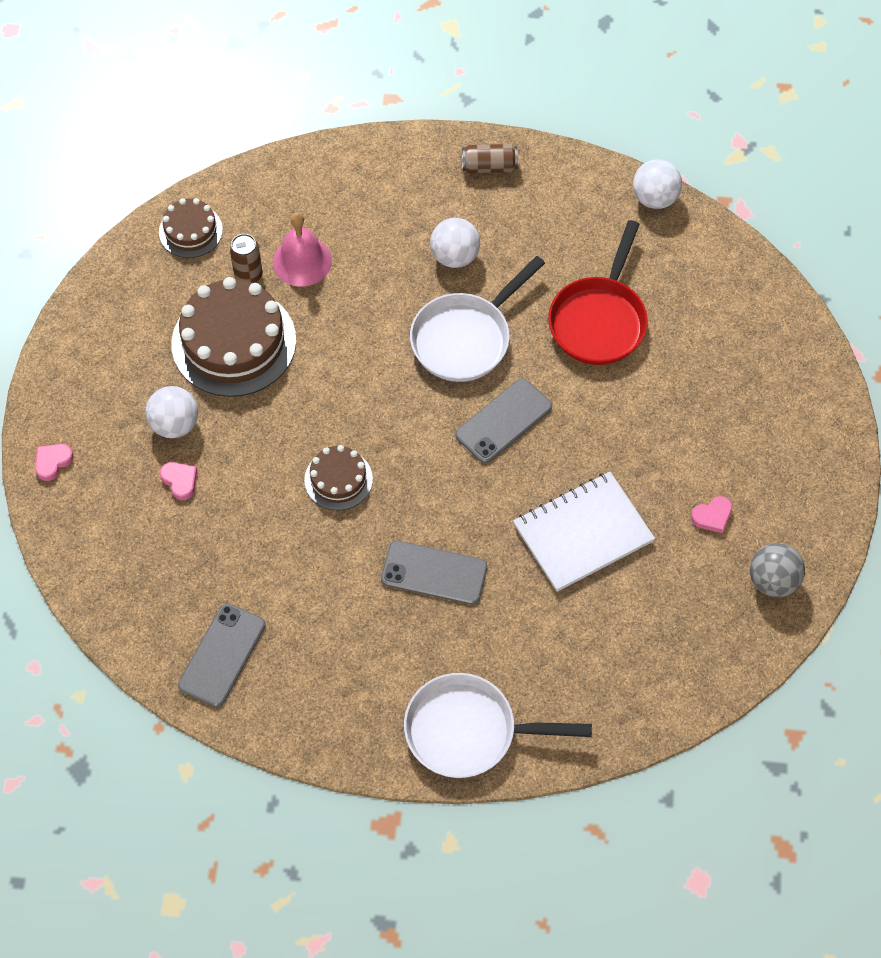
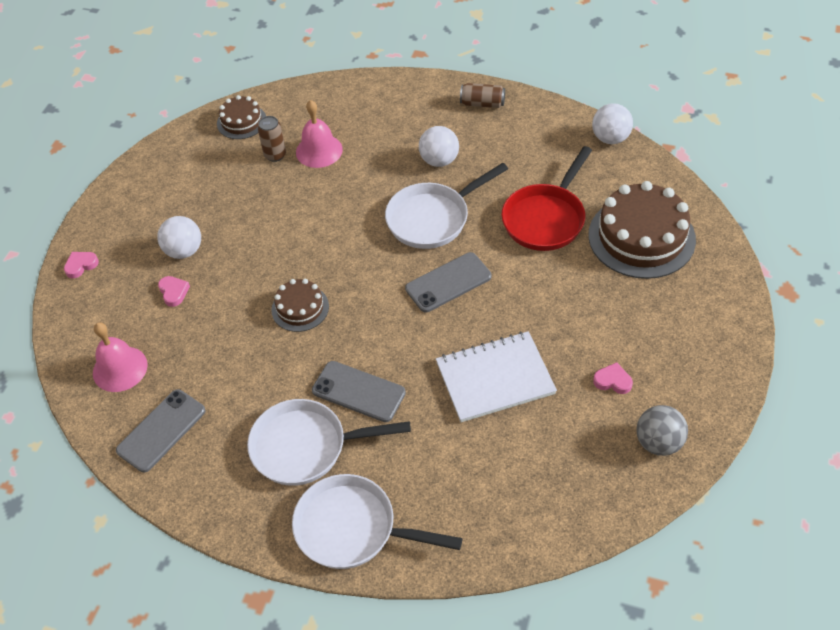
camera: 15 degrees right, 10 degrees down
(148, 588) = (120, 368): none -> pink bell
(234, 342) = (249, 199): brown cake -> brown cake (641, 237)
(393, 647) = (306, 447): none -> white pan
(712, 516) = (613, 381): pink heart -> pink heart turned 150 degrees counterclockwise

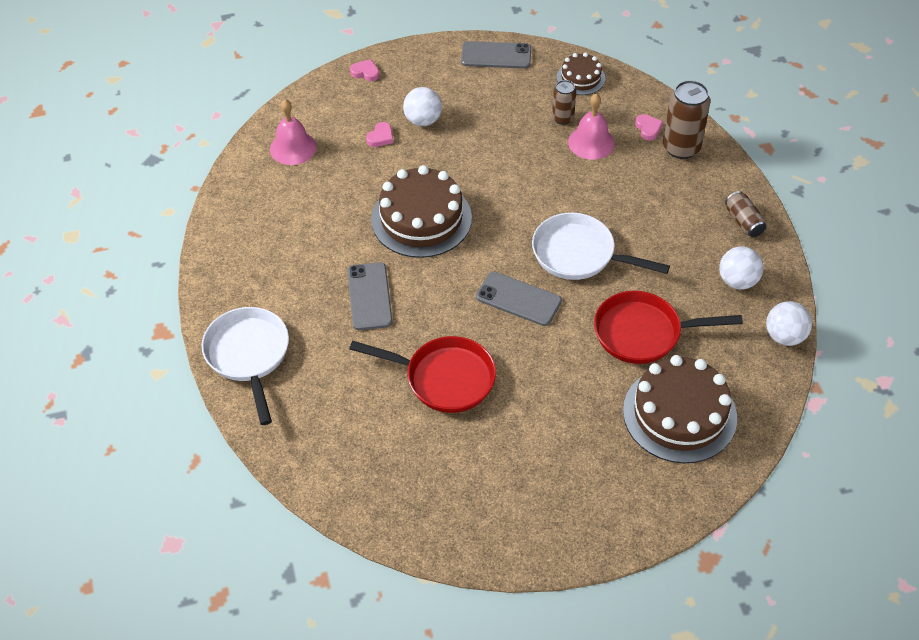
camera: 55 degrees right, 0 degrees up
(161, 430) = (258, 201): grey phone -> grey phone (496, 55)
(300, 308) = (421, 219): brown cake -> brown cake, size x1.89
(306, 447) = (299, 291): white pan -> none
(376, 100) = (681, 148): none -> brown can
(439, 160) = (648, 226): white ball -> white ball (737, 281)
(495, 378) = (444, 378): white notebook -> red pan
(613, 381) = (500, 462): pink heart -> pink heart (648, 129)
(658, 442) = (458, 523): grey ball -> none

